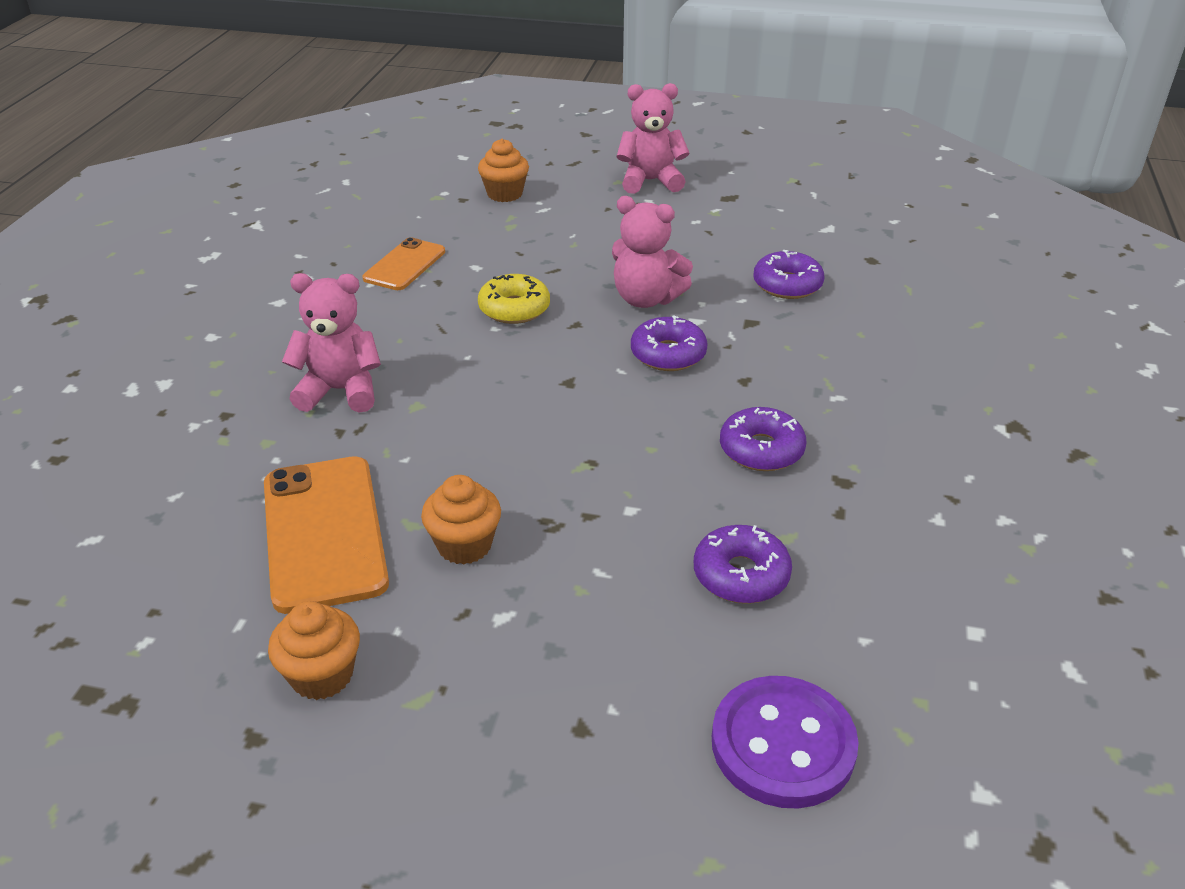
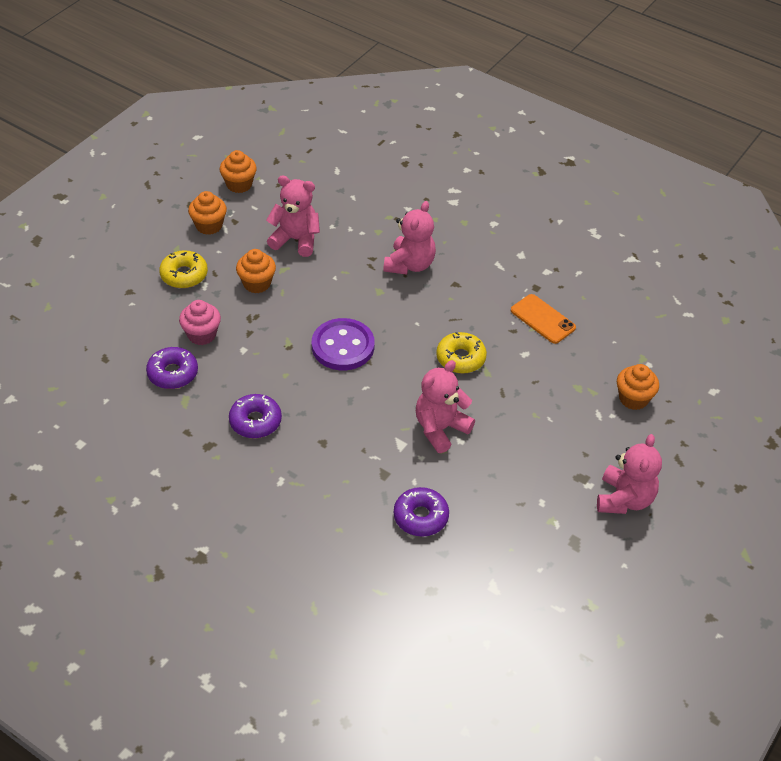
camera: 110 degrees right, 10 degrees up
(164, 675) = (239, 184): none -> orange cupcake
(324, 532) = (296, 240): orange phone -> pink teddy bear
(490, 657) = (184, 275): none -> yellow donut
(630, 572) = (201, 334): none -> pink cupcake
(668, 354) = (370, 416): purple donut -> none
(783, 744) = (77, 348): purple button -> purple button (343, 346)

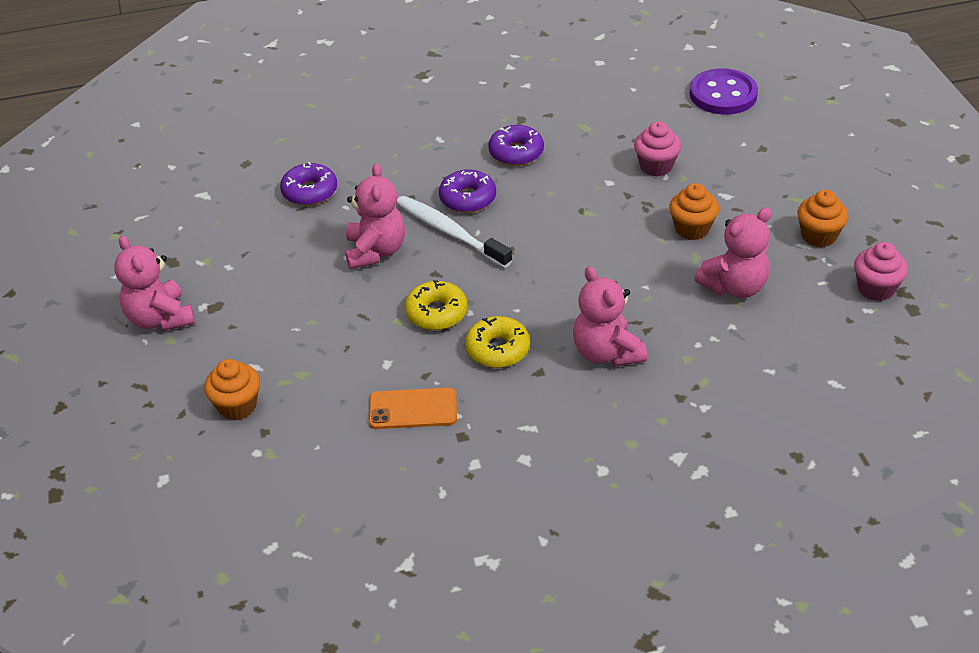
camera: 135 degrees right, 5 degrees down
(173, 373) = (624, 132): purple donut -> purple donut (467, 198)
(184, 275) = (753, 189): yellow donut -> yellow donut (497, 349)
(239, 184) = (876, 289): orange cupcake -> pink cupcake
(343, 346) = (543, 243): purple button -> purple button (723, 94)
(381, 401) = (450, 232): none -> white toothbrush

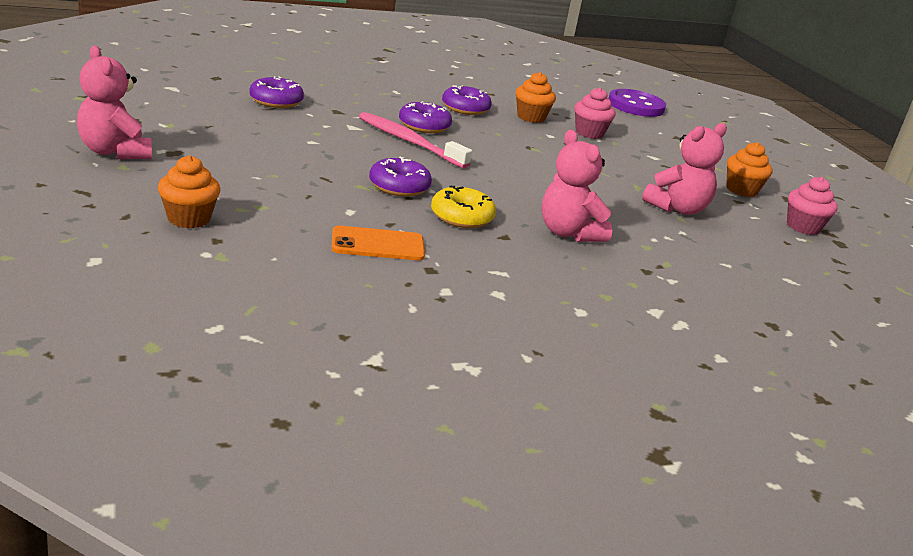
camera: 10 degrees left, 15 degrees down
(375, 251) = (338, 142): pink teddy bear -> none
(436, 313) = (399, 186): yellow donut -> purple donut
(450, 232) = (409, 142): white toothbrush -> pink toothbrush
(692, 229) = (629, 171): orange cupcake -> orange cupcake (531, 117)

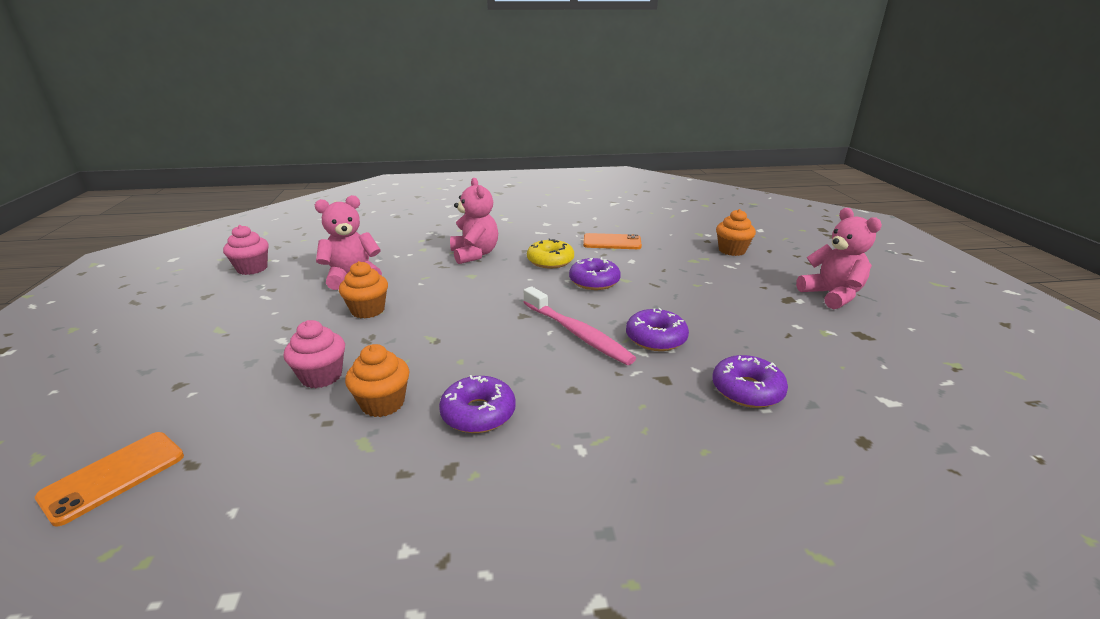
camera: 165 degrees left, 0 degrees up
(424, 126) = (553, 363): purple donut -> purple donut (656, 338)
(636, 106) = (114, 476): purple button -> orange phone
(741, 190) = (244, 301): orange cupcake -> orange cupcake (368, 310)

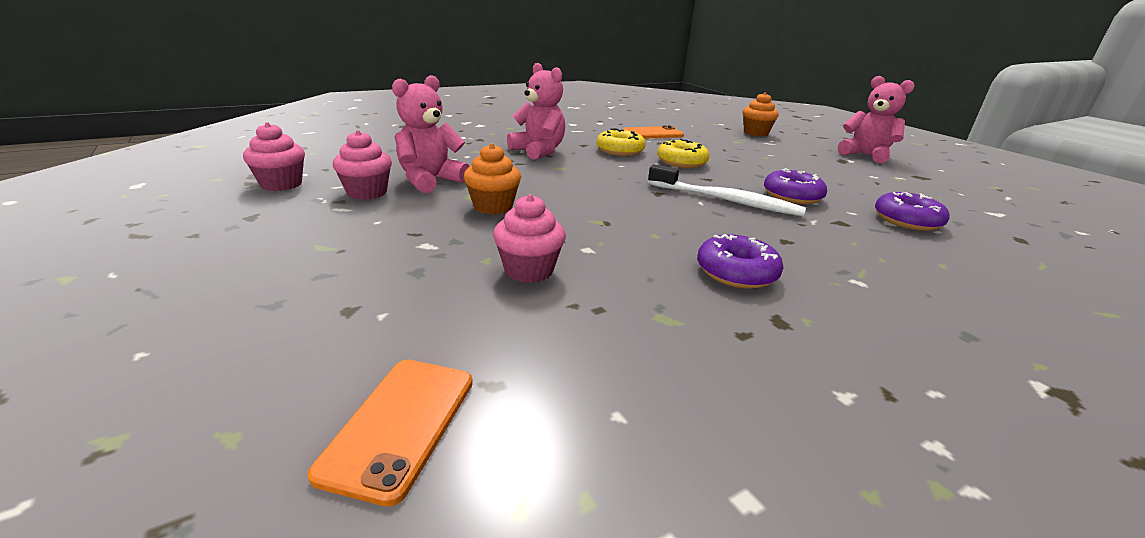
camera: 25 degrees left, 0 degrees up
(297, 284) = (367, 192): none -> pink cupcake
(383, 403) = (633, 281): orange cupcake -> none
(577, 333) = (726, 200): pink toothbrush -> white toothbrush
(594, 281) = (681, 162): purple donut -> yellow donut

